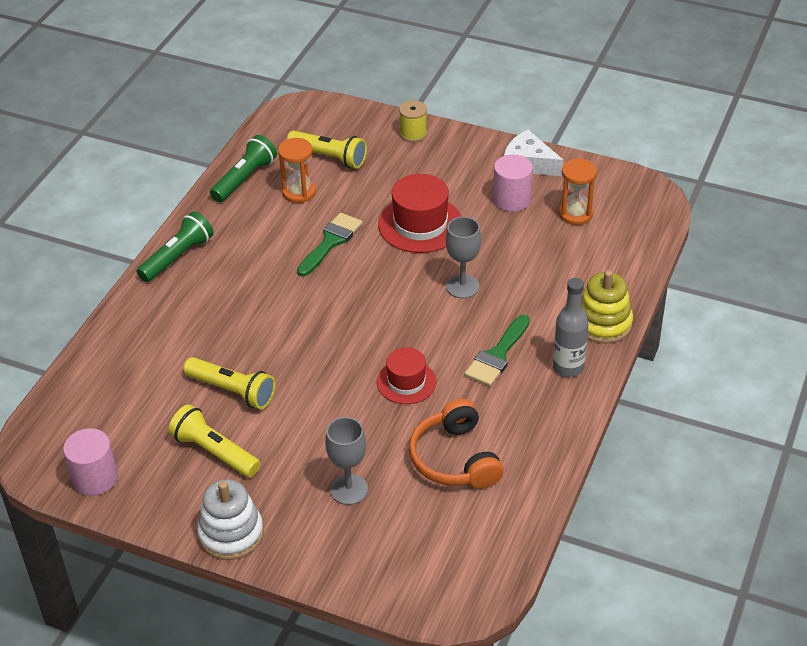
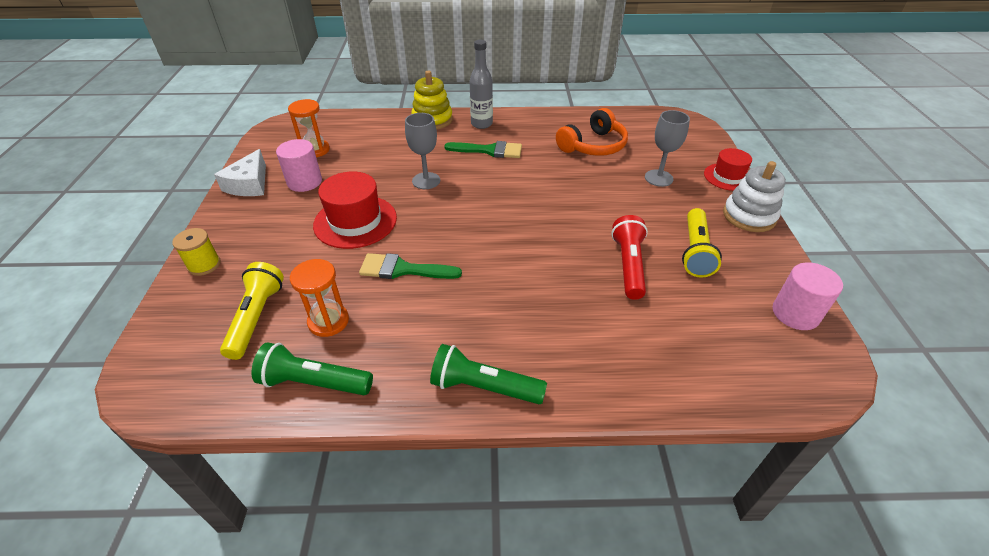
camera: 115 degrees left, 0 degrees up
(232, 391) = (628, 265): yellow flashlight -> red flashlight
(406, 382) = (544, 180): red hat -> red hat (728, 177)

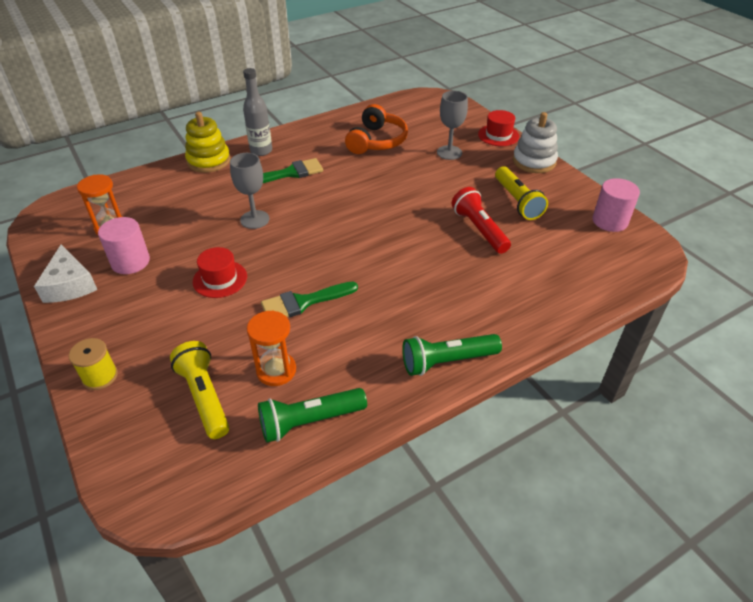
camera: 30 degrees left, 0 degrees up
(355, 221) = (220, 279): red hat -> red hat, size x0.63

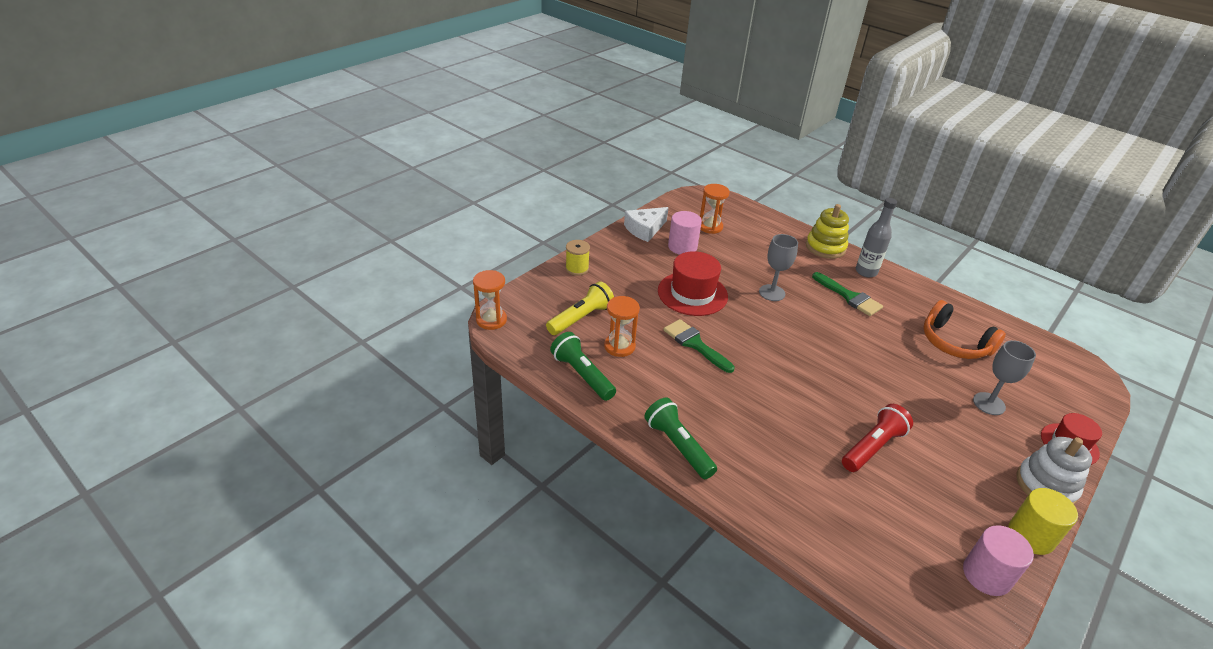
camera: 70 degrees right, 5 degrees down
(148, 510) = (491, 320): none -> orange hourglass
(220, 279) = (692, 293): red hat -> red hat, size x1.59
(376, 141) = (954, 343): orange headphones -> orange headphones turned 45 degrees clockwise
(517, 201) = (949, 476): yellow flashlight -> none
(577, 187) = (1031, 536): none -> yellow cylinder

